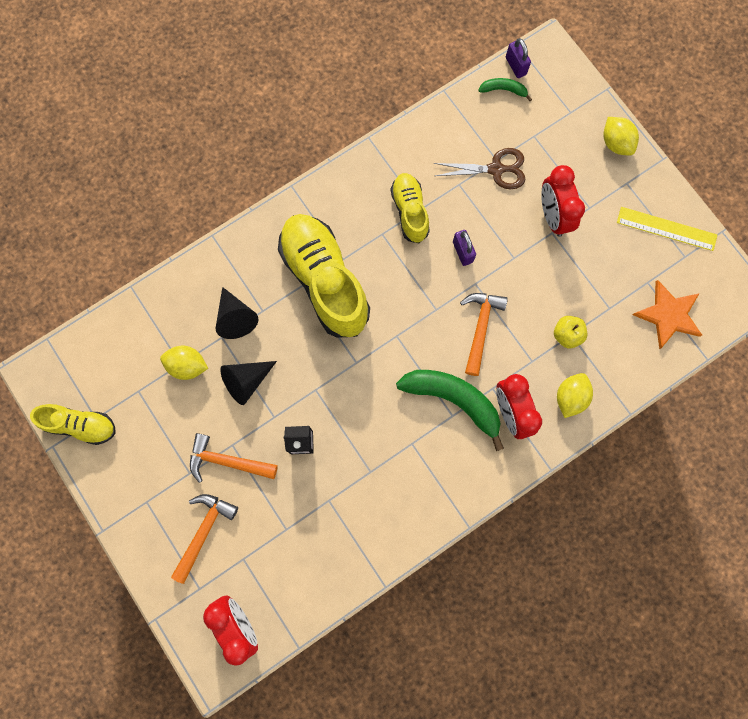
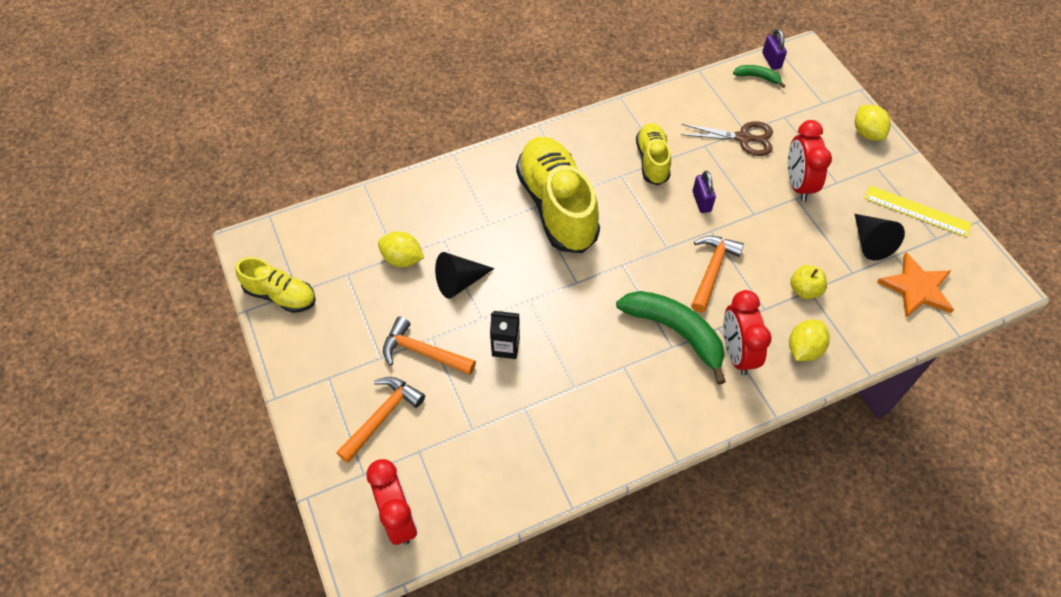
camera: 10 degrees right, 20 degrees down
(236, 318) = (461, 225): black cone -> black cone (870, 243)

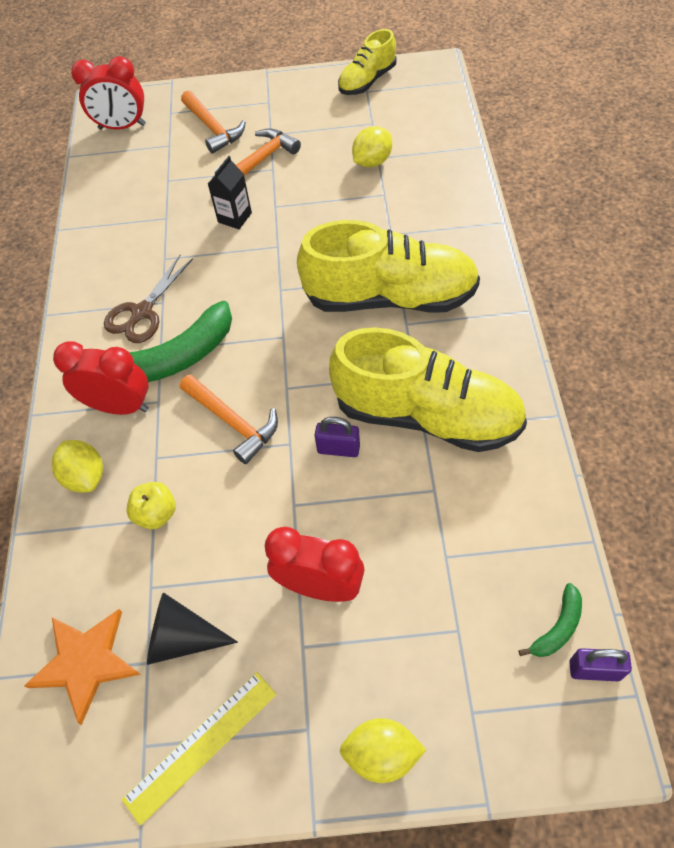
camera: 115 degrees right, 0 degrees up
(459, 282) = (325, 198): black cone -> none
(652, 161) = (426, 415): yellow shoe -> yellow shoe, size x1.83
(743, 138) = (431, 548): brown scissors -> brown scissors (142, 312)

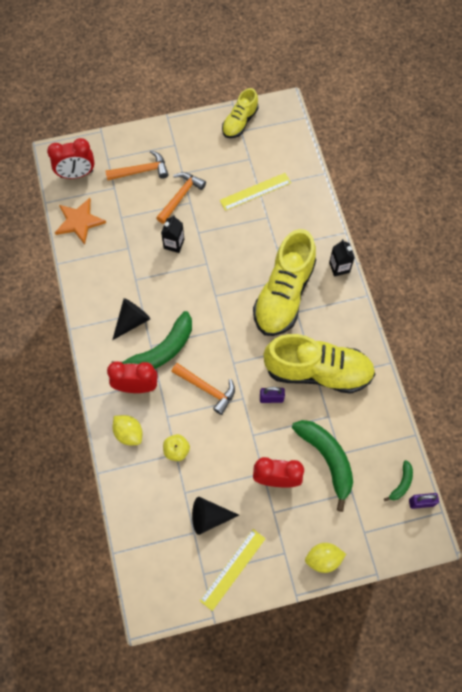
camera: 15 degrees left, 10 degrees up
(85, 662) = (161, 537): orange star -> orange star (79, 221)
(142, 312) = (132, 321): brown scissors -> black cone
(213, 128) = (141, 171): orange hammer -> orange hammer turned 60 degrees counterclockwise
(372, 162) = (255, 191): yellow lemon -> yellow ruler
(390, 297) = (284, 294): yellow shoe -> yellow shoe turned 120 degrees clockwise
(420, 563) = (327, 459): none -> green banana
(487, 267) = (339, 267): none -> black carton

